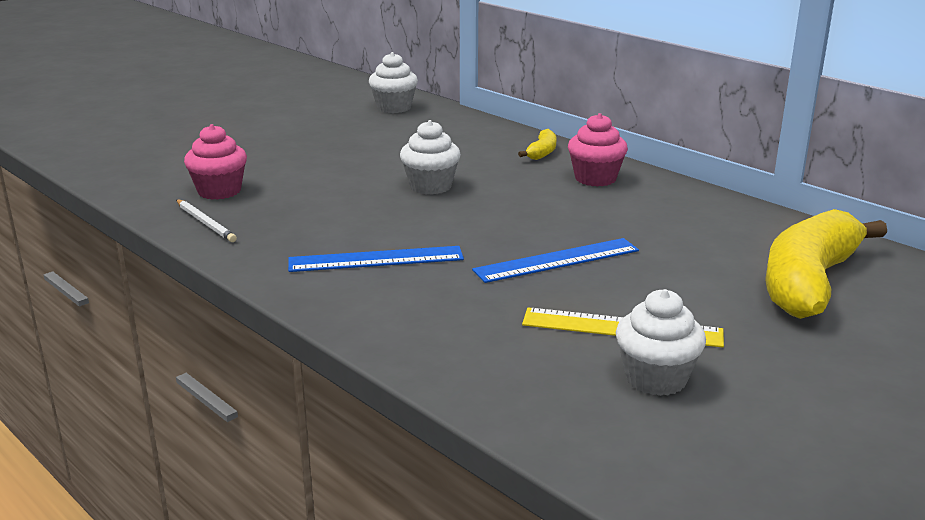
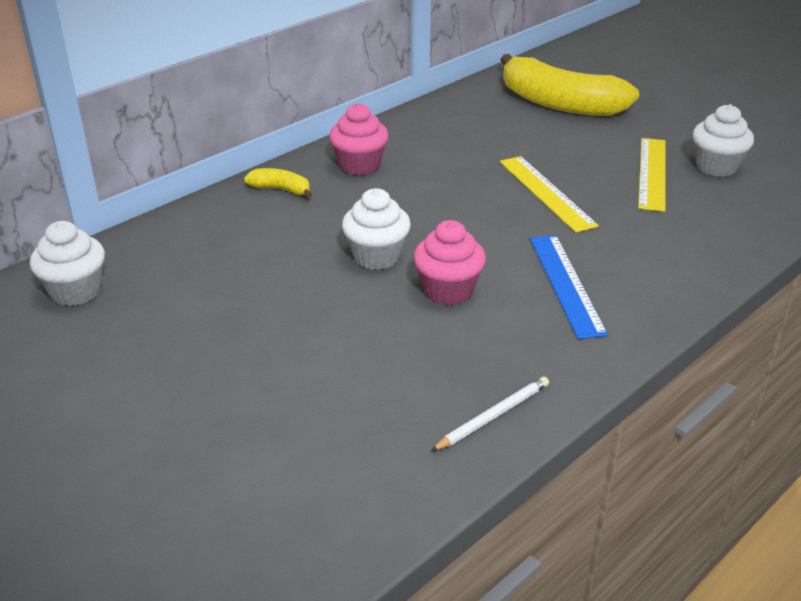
camera: 90 degrees left, 10 degrees up
(219, 191) = (388, 420): pink cupcake -> pink cupcake (448, 290)
(557, 260) = (546, 193): blue ruler -> yellow ruler

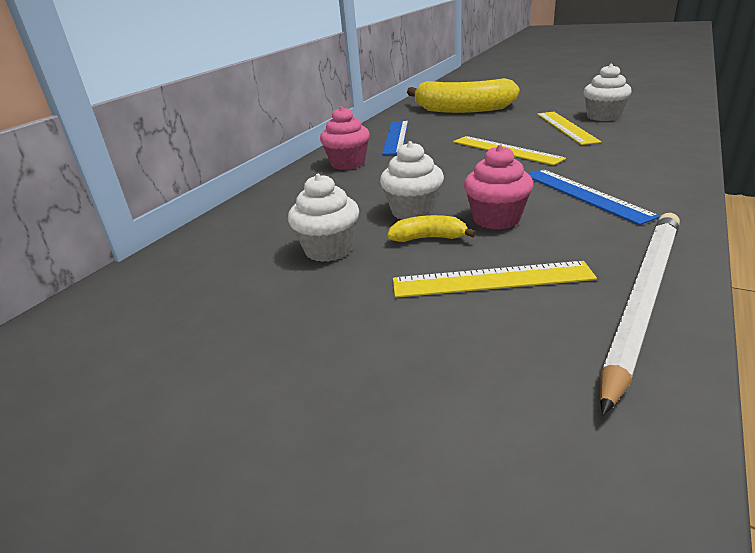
camera: 15 degrees left, 5 degrees down
(75, 291) = (133, 302): white cupcake -> white cupcake (329, 250)
(281, 189) = (294, 189): yellow banana -> yellow banana (428, 238)
(384, 358) = (491, 280): none -> yellow ruler
(443, 133) = (396, 137): none -> blue ruler
(493, 416) = (642, 299): white pencil -> white pencil, size x2.11

